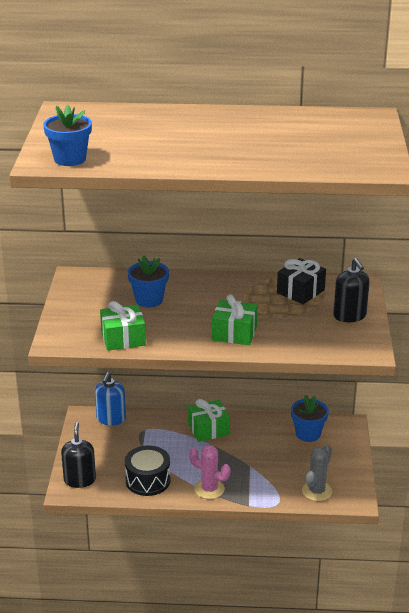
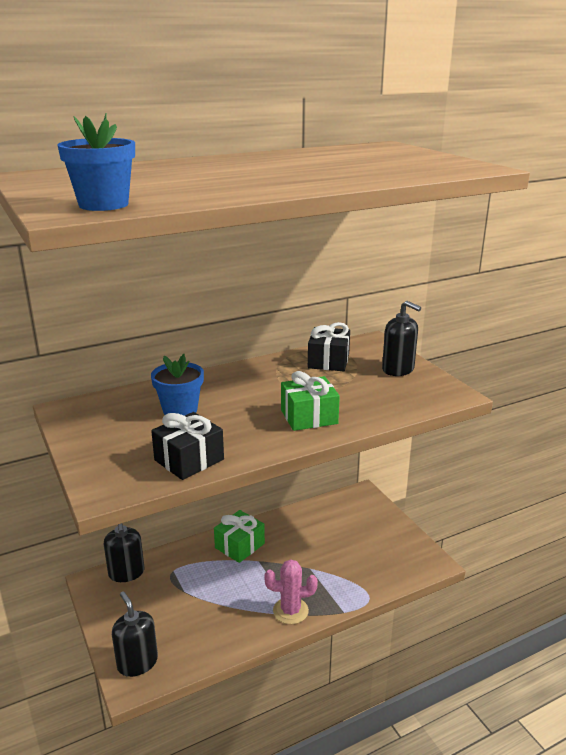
camera: 30 degrees left, 5 degrees down
(111, 419) = (126, 573): blue soap dispenser -> black soap dispenser
(123, 338) = (189, 460): green gift -> black gift
(148, 480) = (218, 629): black drum -> none
(308, 434) = (336, 515): blue flower pot -> none
(317, 491) = (393, 569): grey cactus -> none

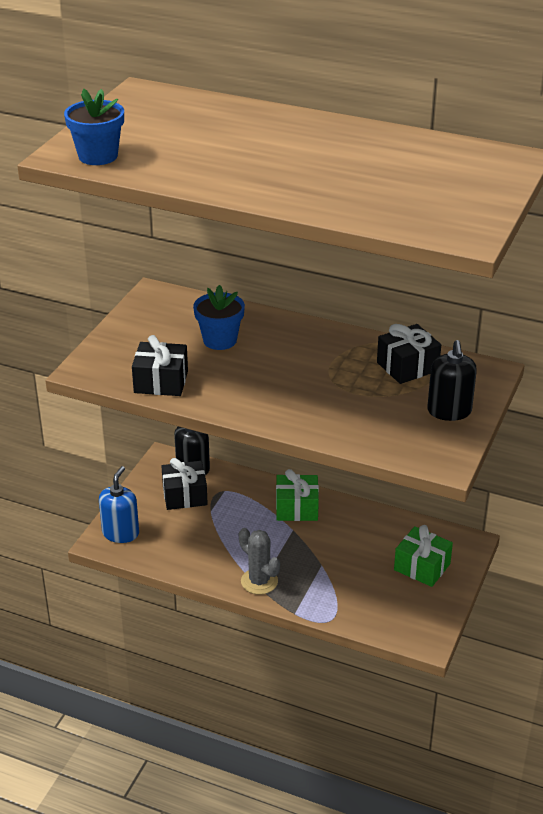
camera: 50 degrees right, 10 degrees up
(137, 662) = (120, 533): black soap dispenser -> blue soap dispenser
(148, 595) = (185, 495): none -> black gift
(290, 611) = (259, 581): pink cactus -> grey cactus
(309, 417) = (293, 403): green gift -> green gift (422, 567)

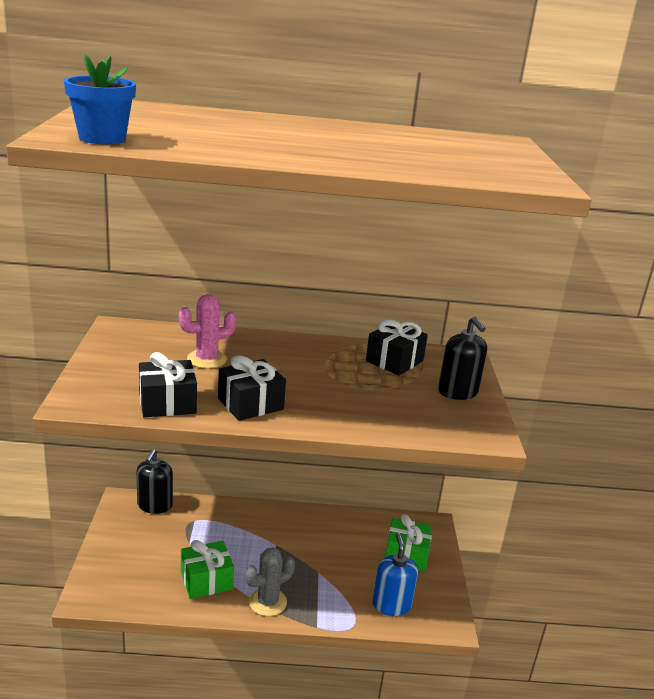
camera: 25 degrees left, 10 degrees down
(120, 533) = (104, 583): blue soap dispenser -> blue soap dispenser (391, 605)
(185, 495) = (157, 532): black gift -> black gift (250, 404)
(220, 340) = (207, 359): blue flower pot -> pink cactus
(259, 581) = (268, 602): grey cactus -> grey cactus turned 60 degrees counterclockwise
(297, 508) = (270, 524): green gift -> green gift (206, 580)

